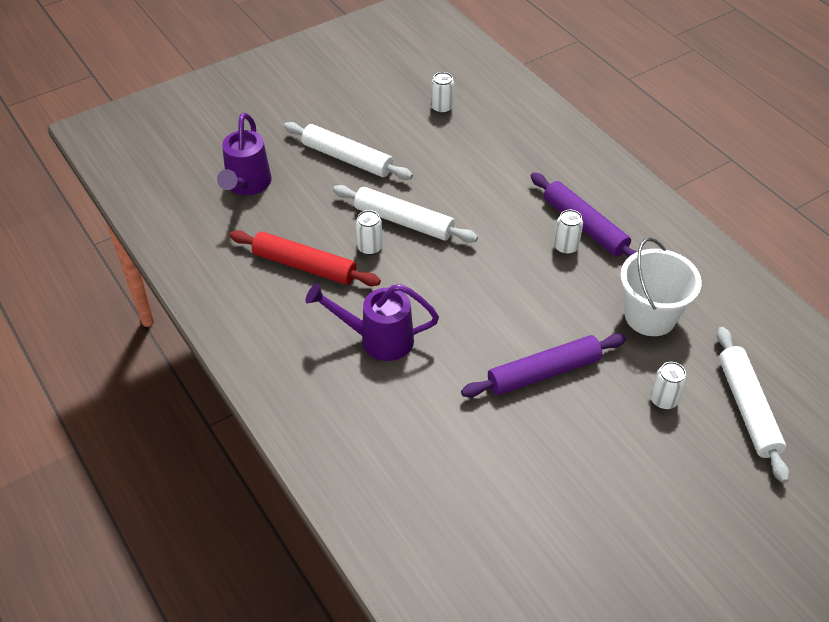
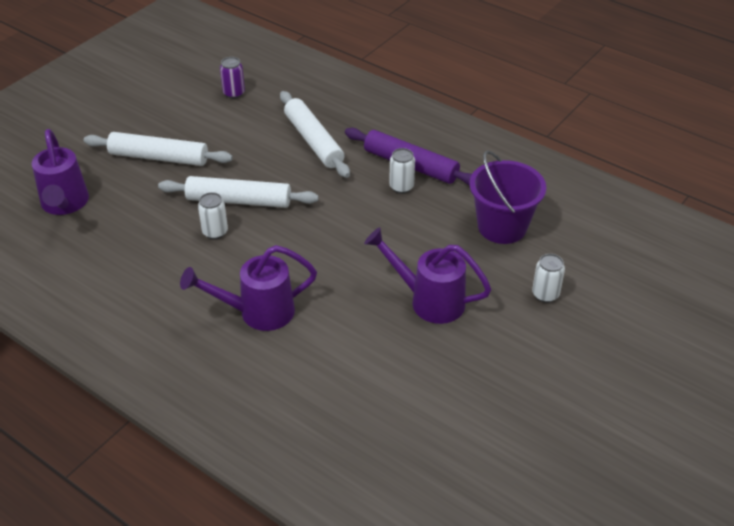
camera: 20 degrees left, 5 degrees down
(304, 266) = (155, 264): red rolling pin -> none
(442, 108) = (234, 93): white can -> purple can
(543, 373) = (428, 300): purple rolling pin -> purple watering can
(650, 316) = (502, 227): white bucket -> purple bucket
(747, 408) = (619, 281): white rolling pin -> white rolling pin (314, 141)

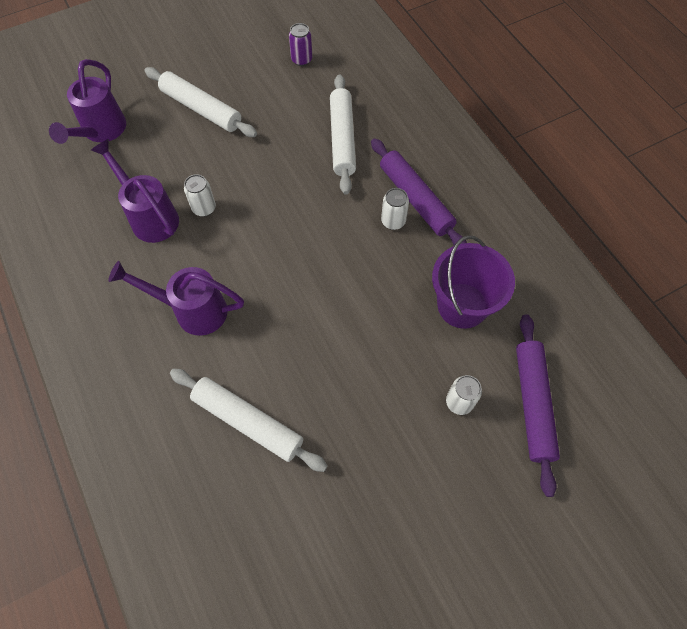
camera: 25 degrees right, 20 degrees up
(238, 201) = (242, 181): white rolling pin -> white rolling pin (247, 422)
(428, 300) = (346, 361): purple watering can -> purple watering can (150, 216)
(605, 274) = (533, 404): none -> purple rolling pin

